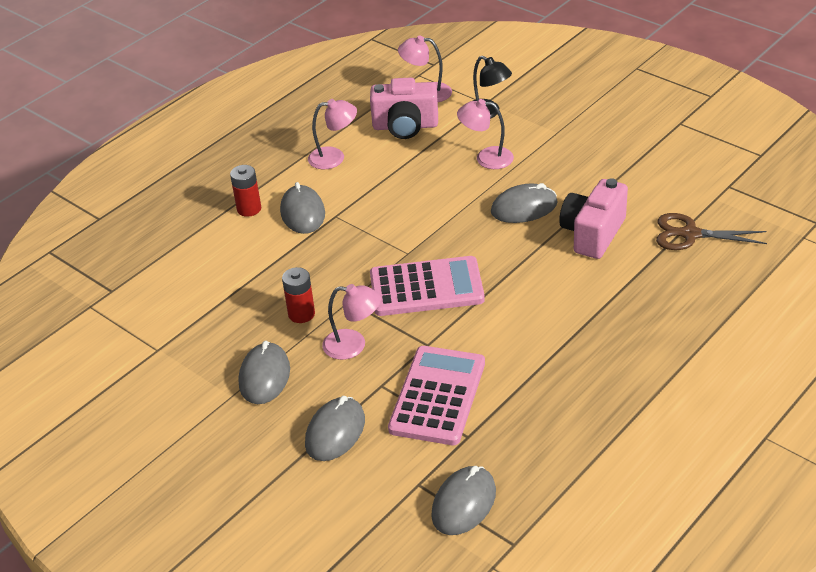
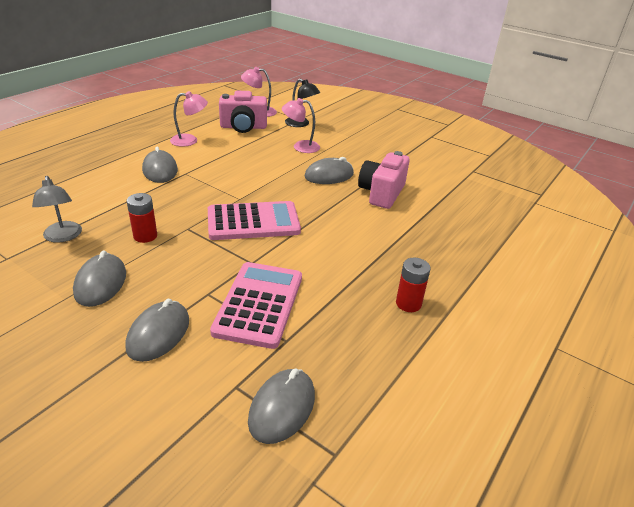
camera: 10 degrees left, 5 degrees down
(209, 319) = (63, 237): none -> grey lamp
(249, 209) = (118, 166): red battery -> red battery (408, 303)
(353, 345) = (187, 261): pink lamp -> none
(690, 234) = (453, 197): brown scissors -> none

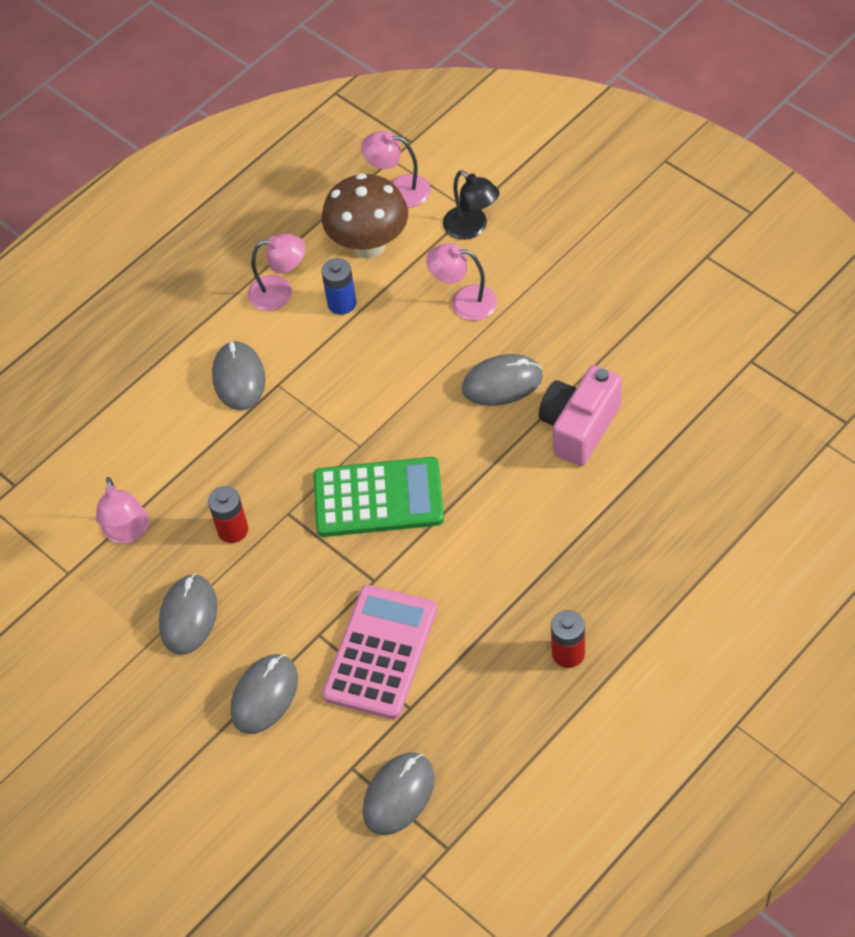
camera: 15 degrees right, 20 degrees up
(63, 237) = (127, 532): grey lamp -> pink lamp
(227, 145) = (342, 303): none -> blue battery
(243, 127) = (369, 245): pink camera -> brown mushroom
(253, 222) = (378, 498): pink calculator -> green calculator

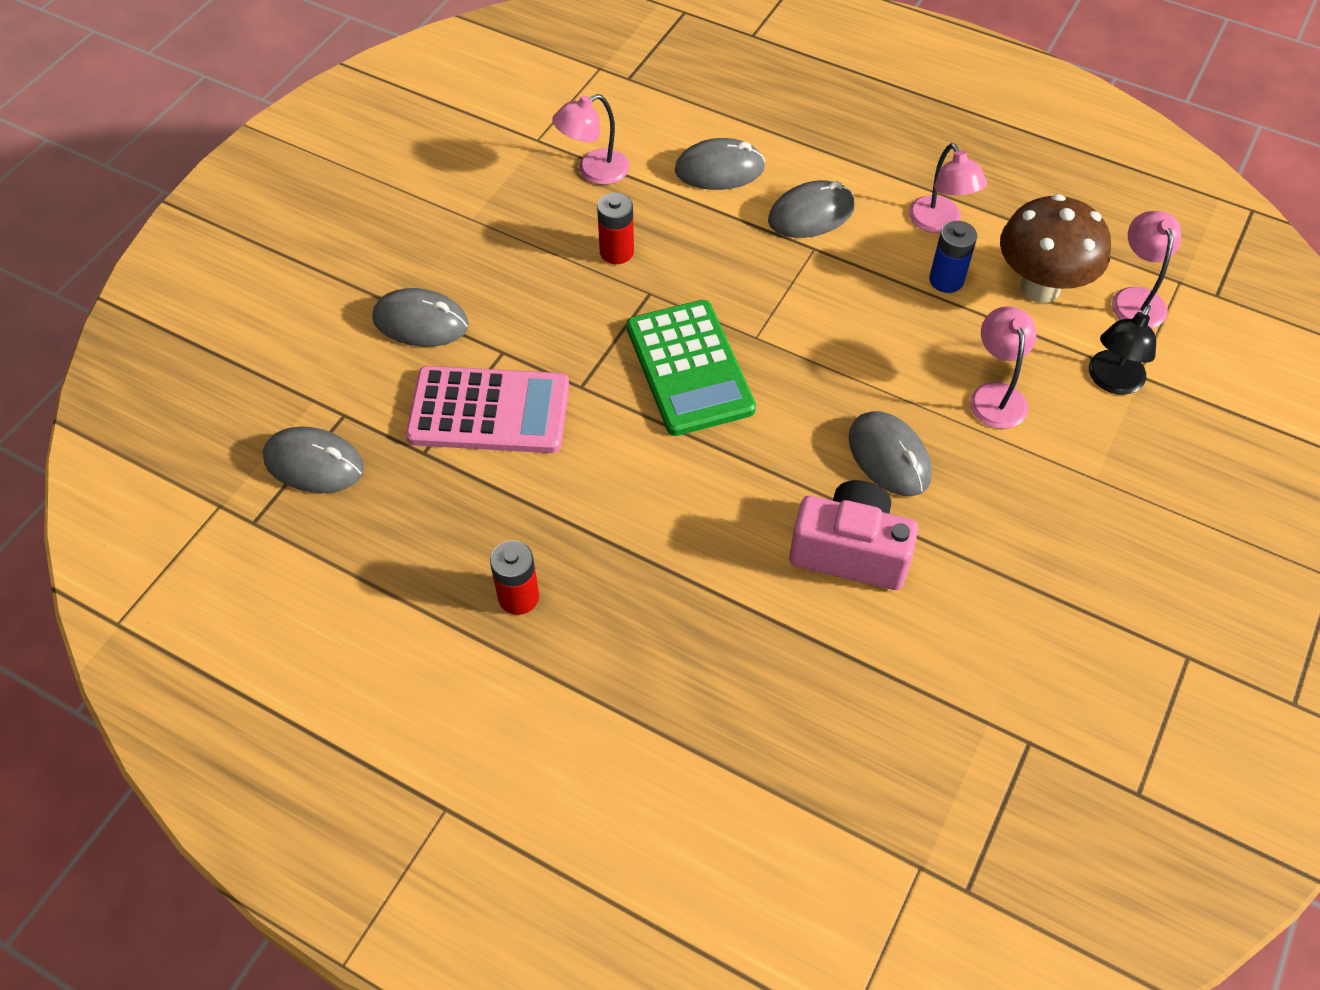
camera: 70 degrees right, 0 degrees up
(188, 616) = (504, 240): grey mouse -> grey mouse (719, 169)

